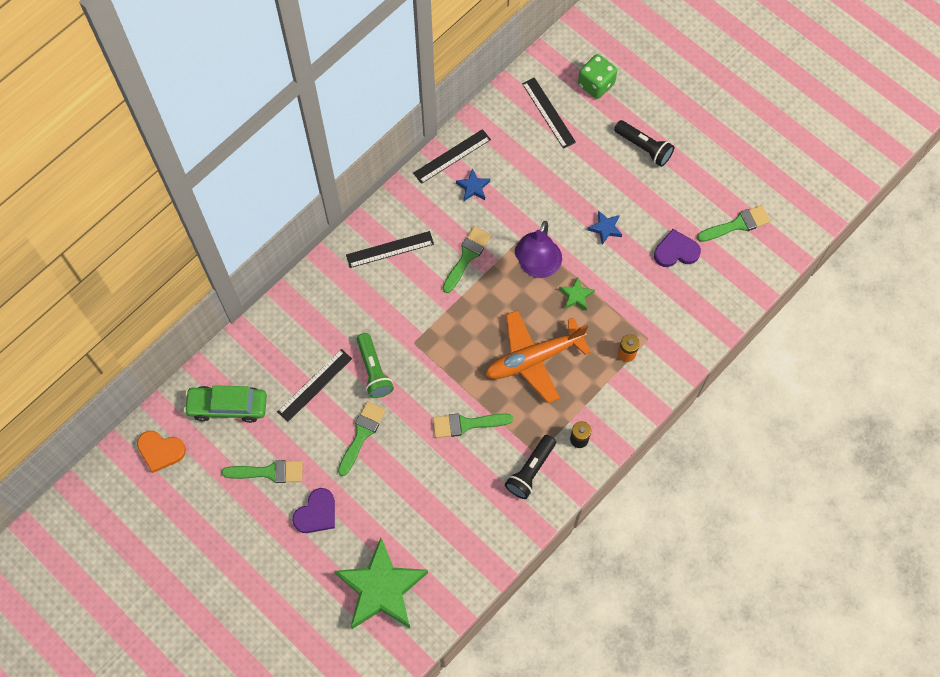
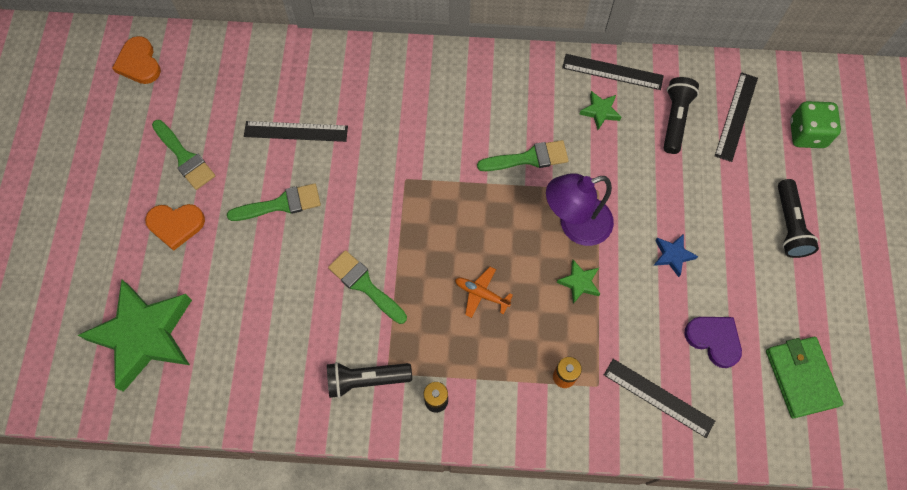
camera: 50 degrees right, 0 degrees up
(228, 406) = (220, 81): green car -> none
(316, 513) = (176, 225): purple heart -> orange heart
(373, 371) = (349, 167): green flashlight -> none
(390, 249) = (476, 91): black ruler -> black ruler (658, 397)
(473, 187) = (600, 111): blue star -> green star
(519, 149) = (675, 119): none -> black flashlight
(533, 358) = (481, 294): orange plane -> orange plane, size x0.45
(737, 224) = (801, 378): green brush -> green wallet

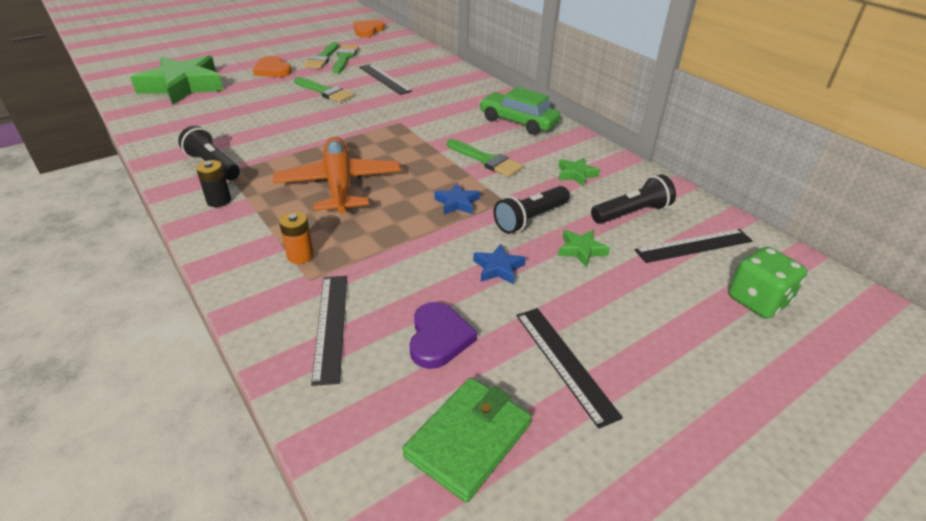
camera: 50 degrees right, 30 degrees down
(364, 285) = (294, 137): green brush -> green brush (344, 58)
(481, 294) = (339, 184): orange plane -> orange plane, size x2.21
(484, 84) = (518, 122): none -> green car
(575, 225) = (457, 203): purple lamp -> blue star
(579, 283) = (405, 227): green star -> green star (581, 250)
(612, 71) = (619, 166): black ruler -> black ruler (565, 363)
(789, 225) = (640, 335): black flashlight -> black flashlight (530, 219)

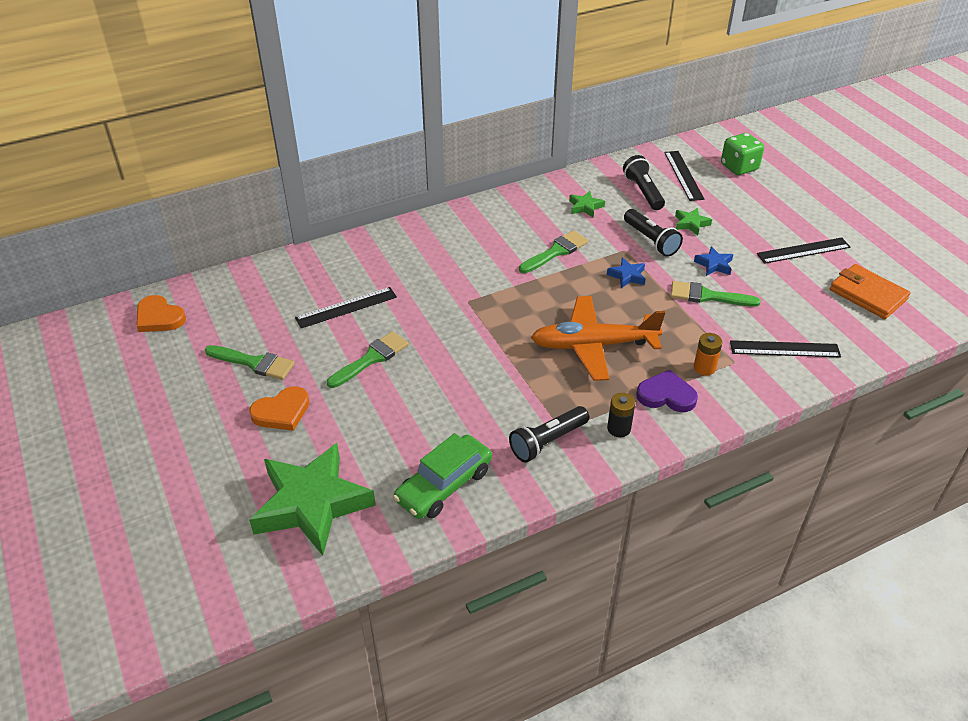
camera: 80 degrees left, 5 degrees up
(344, 58) = (262, 341): green brush -> green brush (707, 296)
(439, 338) = (789, 299): purple heart -> purple heart (666, 395)
(468, 440) = (868, 294): green wallet -> orange wallet
(518, 122) = (482, 223): green car -> green car (444, 485)

